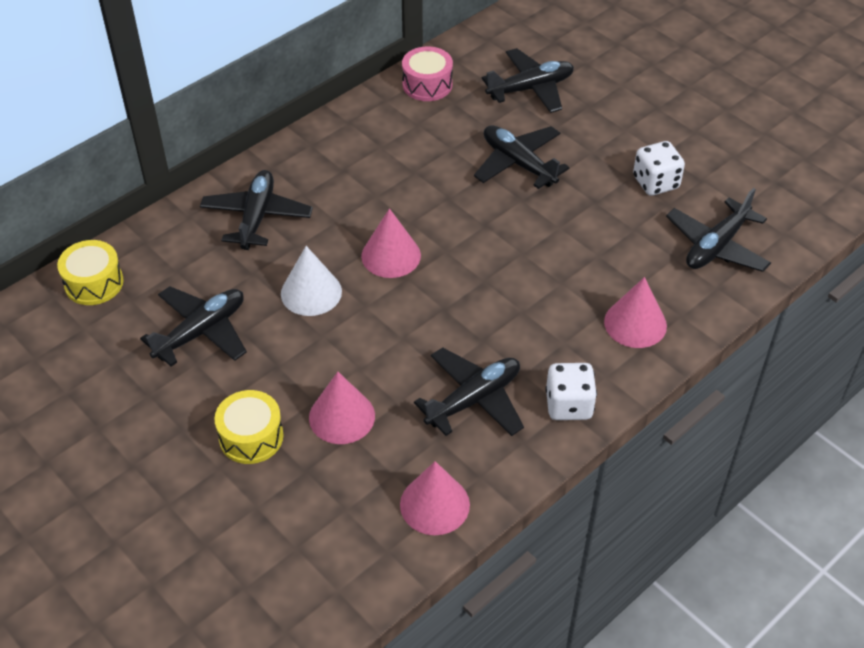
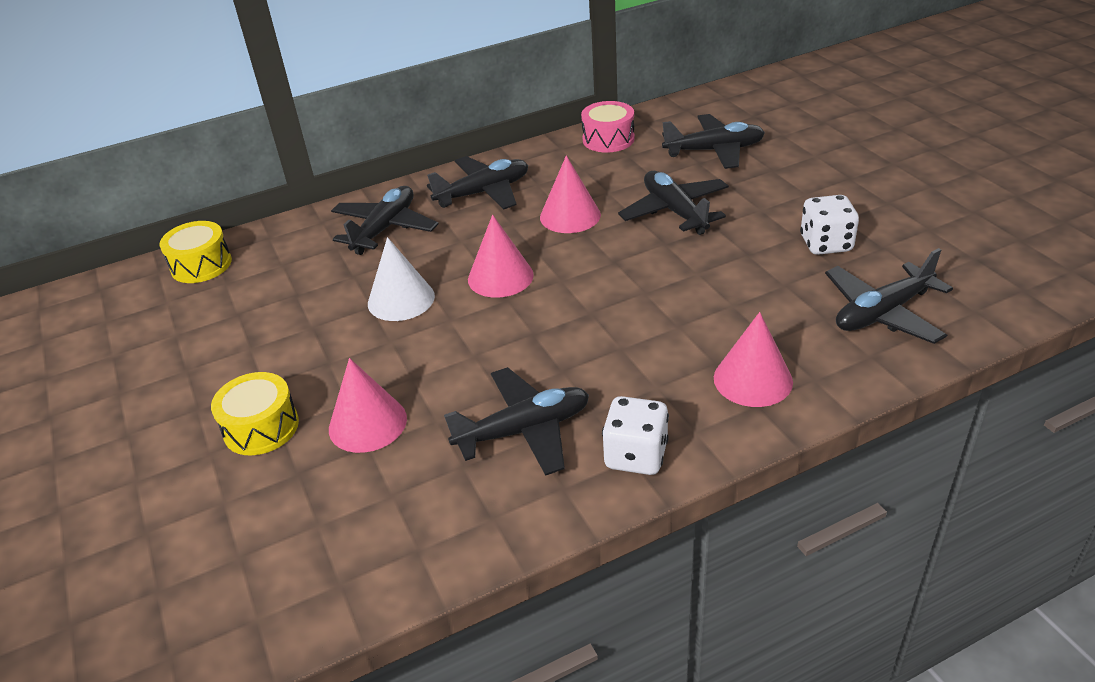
camera: 20 degrees right, 10 degrees down
(201, 332) = (272, 320): black plane -> black plane (483, 193)
(434, 504) = (422, 539): pink cone -> pink cone (570, 216)

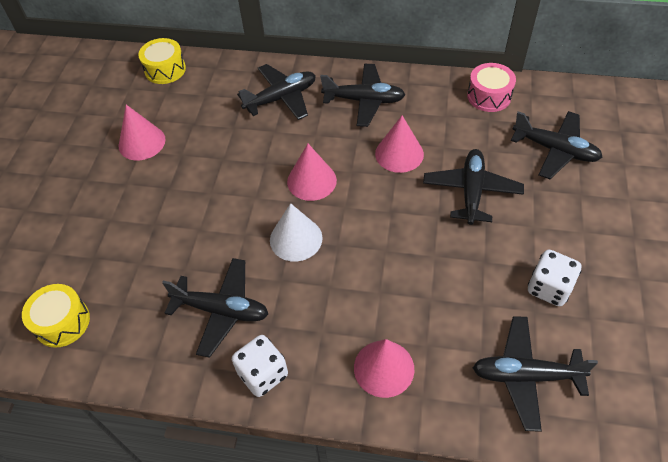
camera: 35 degrees right, 15 degrees up
(261, 427) = (101, 213): yellow drum -> yellow drum (62, 322)
(367, 423) = (151, 247): pink cone -> pink cone (142, 142)
(401, 299) = (242, 163): white cone -> white cone (296, 239)

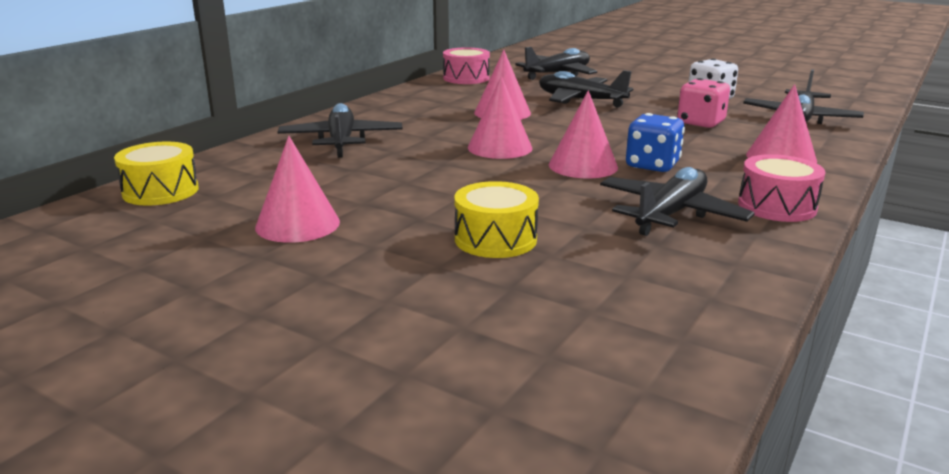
camera: 70 degrees left, 30 degrees down
(62, 322) = (634, 327): yellow drum -> yellow drum (495, 239)
(263, 374) = (776, 206): white dice -> pink drum
(296, 239) = (583, 166): white cone -> pink cone
(317, 280) = (652, 165): none -> blue dice
(364, 100) = (404, 112): black plane -> none
(456, 293) = (700, 123): none -> pink dice

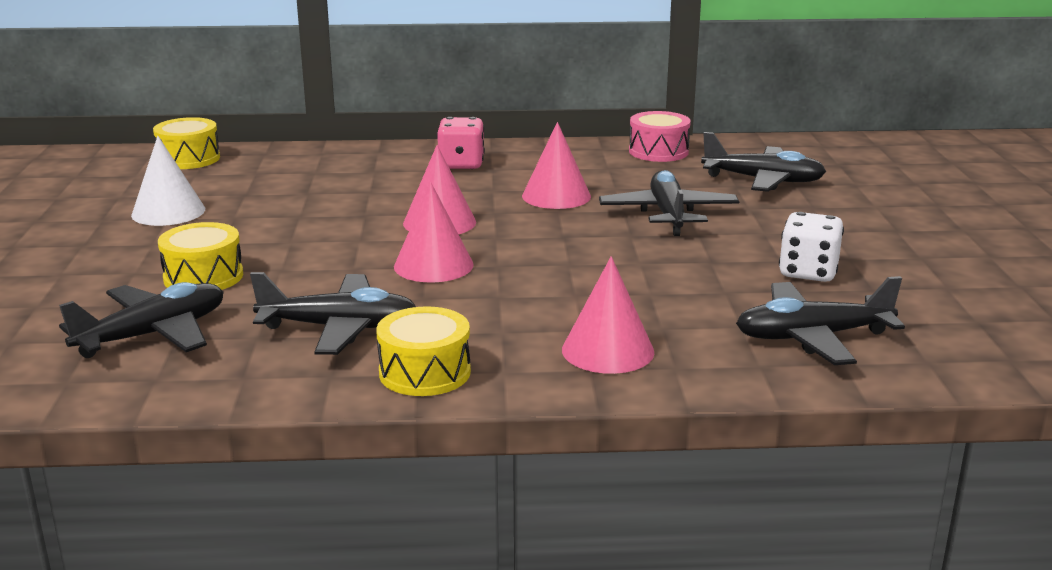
camera: 55 degrees right, 0 degrees up
(297, 224) = (168, 212): pink cone -> white cone
(341, 141) = (371, 169): black plane -> black plane (153, 334)
(652, 165) = (479, 293): blue dice -> none
(700, 123) = (683, 286): pink dice -> pink dice (461, 164)
(776, 206) = (424, 372): pink drum -> yellow drum

